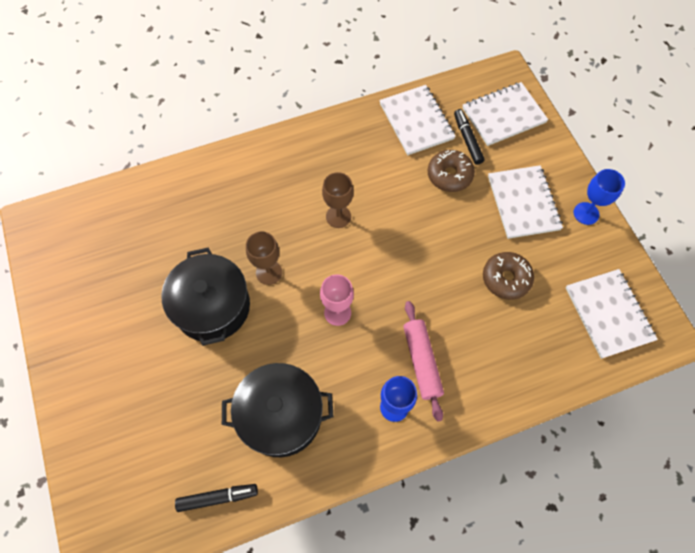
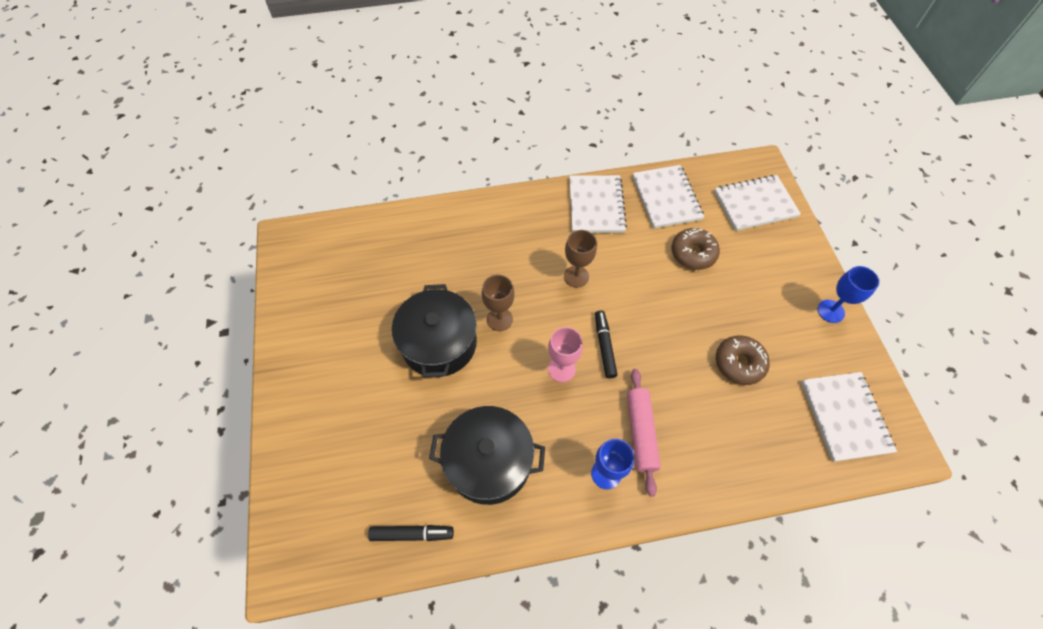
camera: 10 degrees right, 5 degrees down
(467, 139) = (715, 222): black marker -> black marker (604, 346)
(523, 203) = (766, 291): white notebook -> white notebook (596, 205)

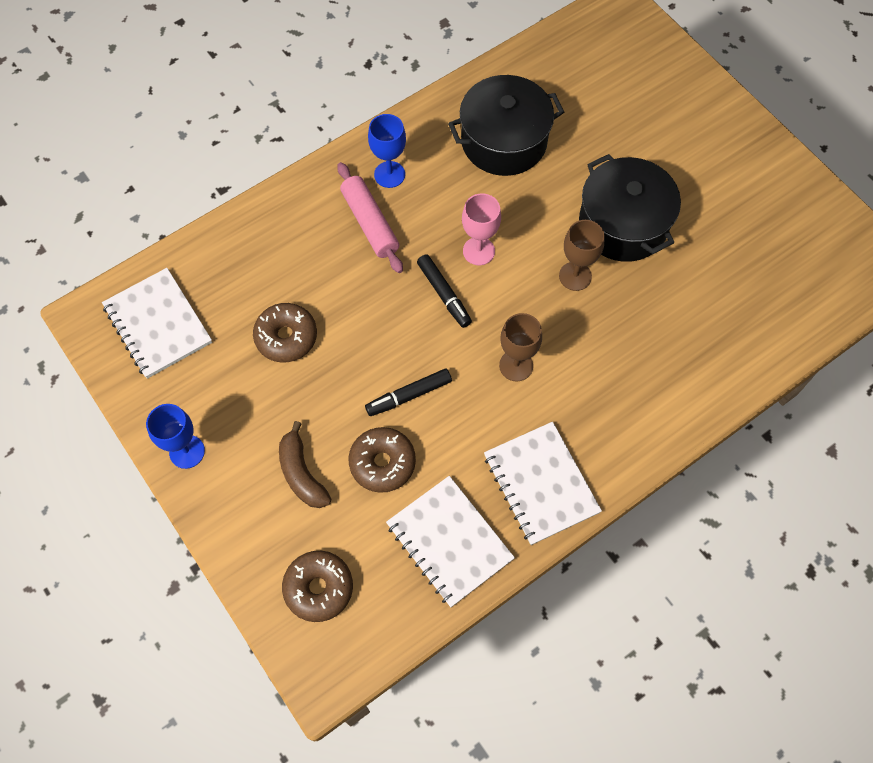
camera: 155 degrees right, 5 degrees up
(412, 534) = (537, 66): black marker -> black marker (409, 395)
(750, 267) = (302, 473): none -> brown banana
(755, 204) = (318, 588): white notebook -> brown donut

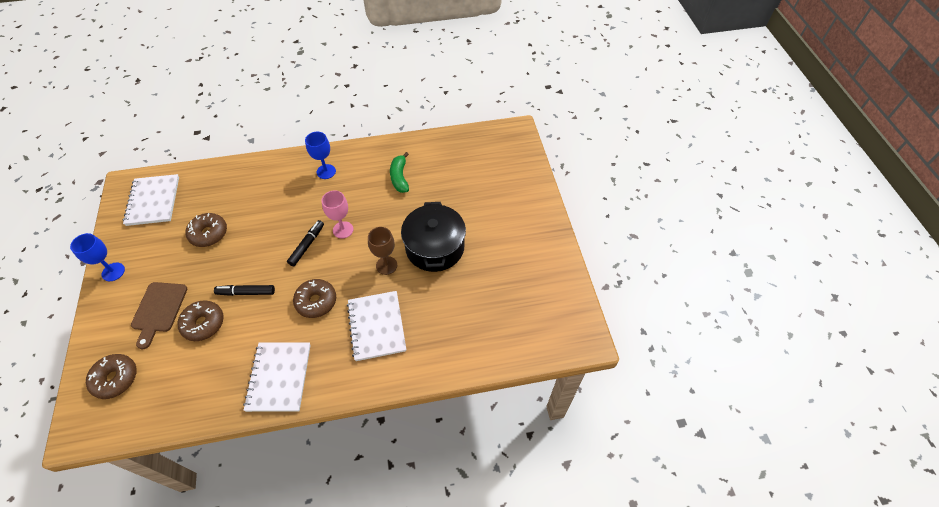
camera: 25 degrees right, 10 degrees down
(302, 473) = (158, 310): brown banana -> brown cutting board
(370, 223) = (297, 192): pink rolling pin -> none
(444, 294) = (307, 245): black marker -> black marker turned 150 degrees counterclockwise
(449, 542) = (203, 387): white notebook -> white notebook (376, 326)
(504, 141) = (400, 177): black pot -> green banana
(516, 365) = (316, 301): brown goblet -> brown donut

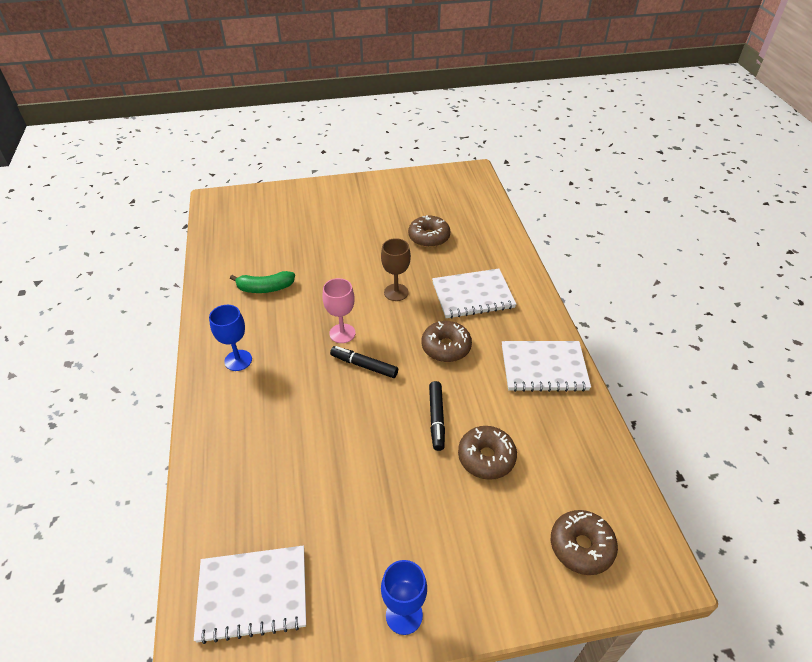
camera: 90 degrees left, 10 degrees down
(158, 310) = (470, 520): brown cutting board -> none
(209, 234) = (335, 485): brown donut -> brown donut (429, 237)
(435, 247) = (373, 257): black pot -> none

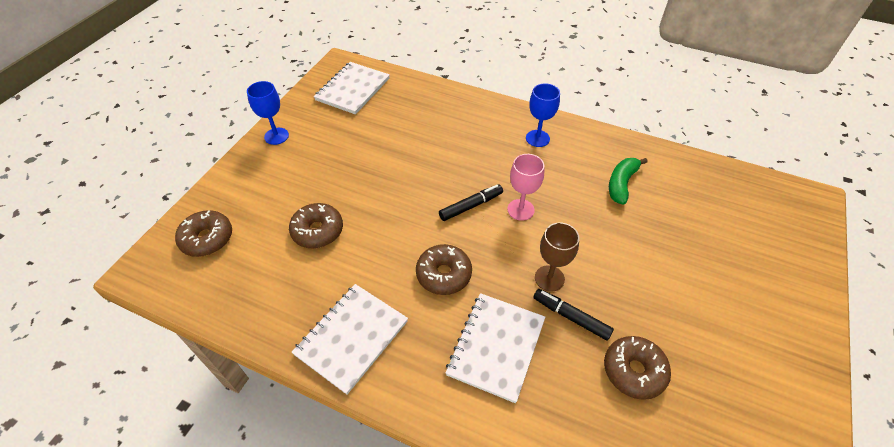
camera: 125 degrees right, 5 degrees up
(436, 418) = (378, 222): black marker -> black marker (571, 317)

